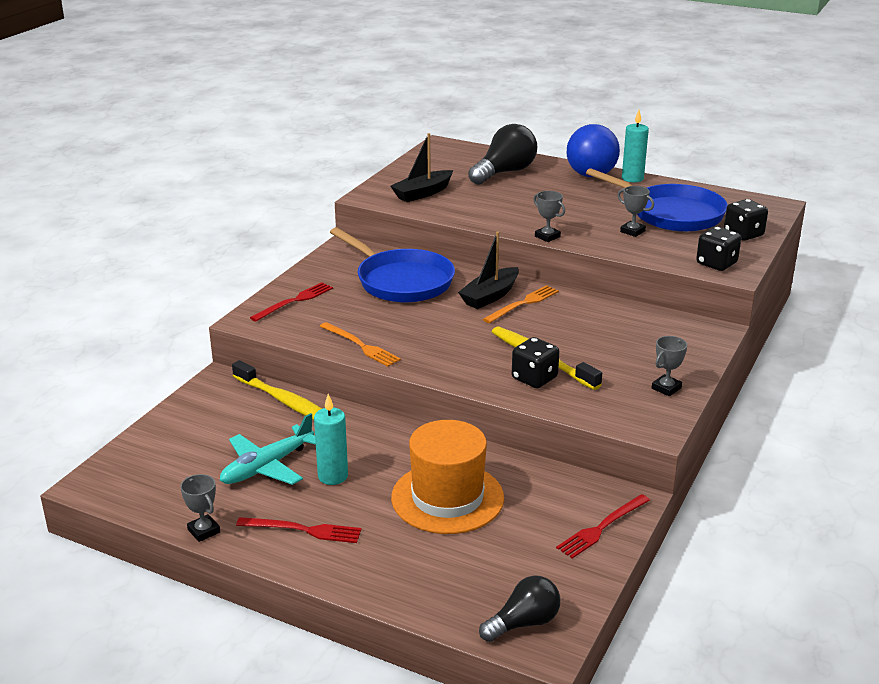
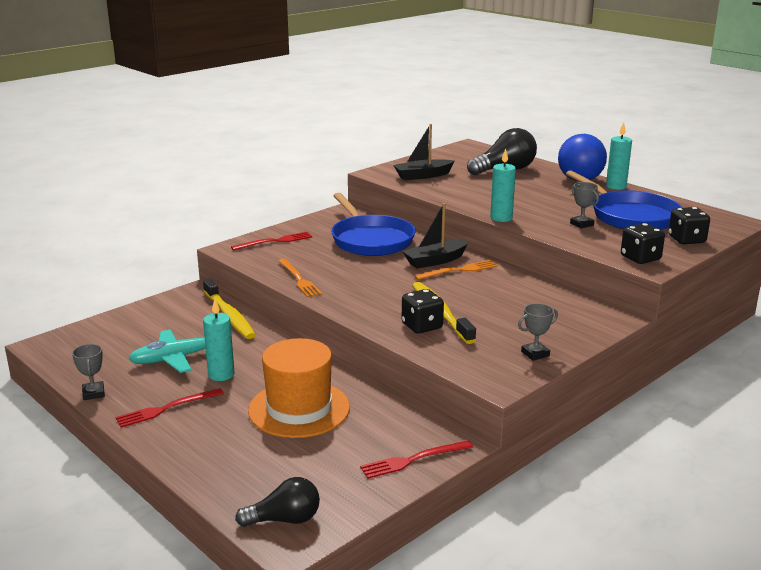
camera: 20 degrees right, 5 degrees down
(303, 530) = (166, 408): red fork -> red fork turned 120 degrees clockwise
(547, 236) = (501, 218): grey trophy -> turquoise candle

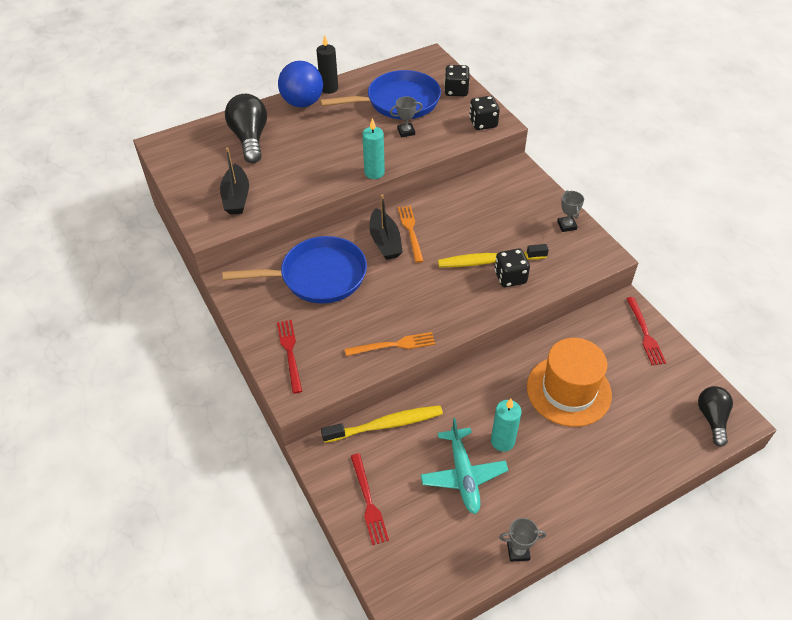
camera: 75 degrees left, 25 degrees up
(166, 408) = (555, 488): red fork -> red fork (368, 501)
(616, 186) = (329, 88): turquoise candle -> black candle

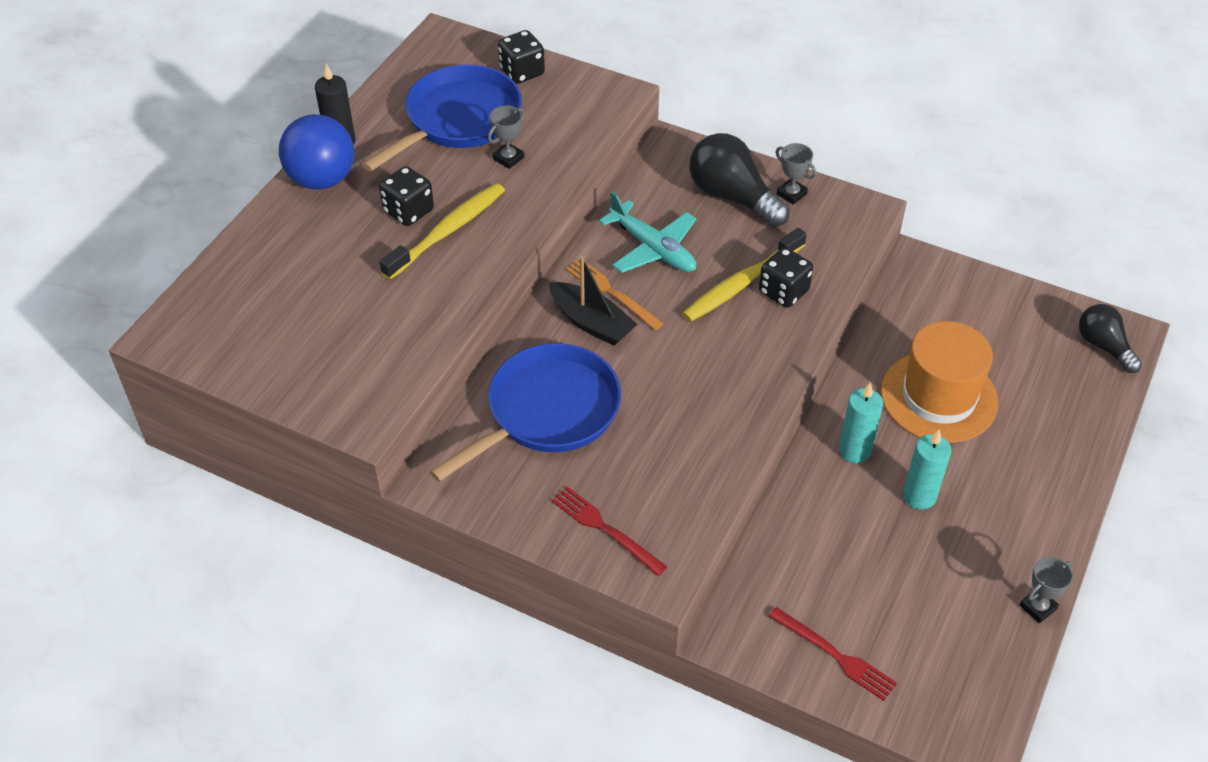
camera: 35 degrees left, 0 degrees up
(236, 197) = (360, 357): black boat -> none
(250, 139) = (296, 266): black light bulb -> black light bulb (732, 197)
(374, 173) = (519, 234): turquoise candle -> turquoise candle (855, 450)
(386, 425) = (774, 555): yellow toothbrush -> yellow toothbrush (447, 231)
(393, 345) = (723, 448): orange fork -> none
(463, 475) = (911, 560): turquoise plane -> turquoise plane (653, 248)
(483, 123) = (598, 103): black dice -> black dice (408, 211)
(645, 333) = (962, 285): red fork -> none

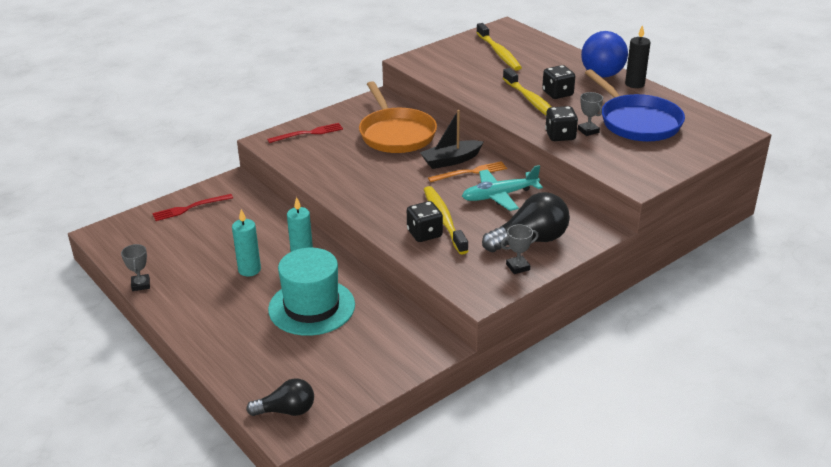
camera: 115 degrees right, 15 degrees down
(284, 314) = (499, 52): none -> yellow toothbrush
(522, 72) = (681, 153): black dice -> black dice (560, 136)
(546, 412) = (396, 134): blue pan -> orange pan
(939, 397) = (311, 307): orange hat -> turquoise hat

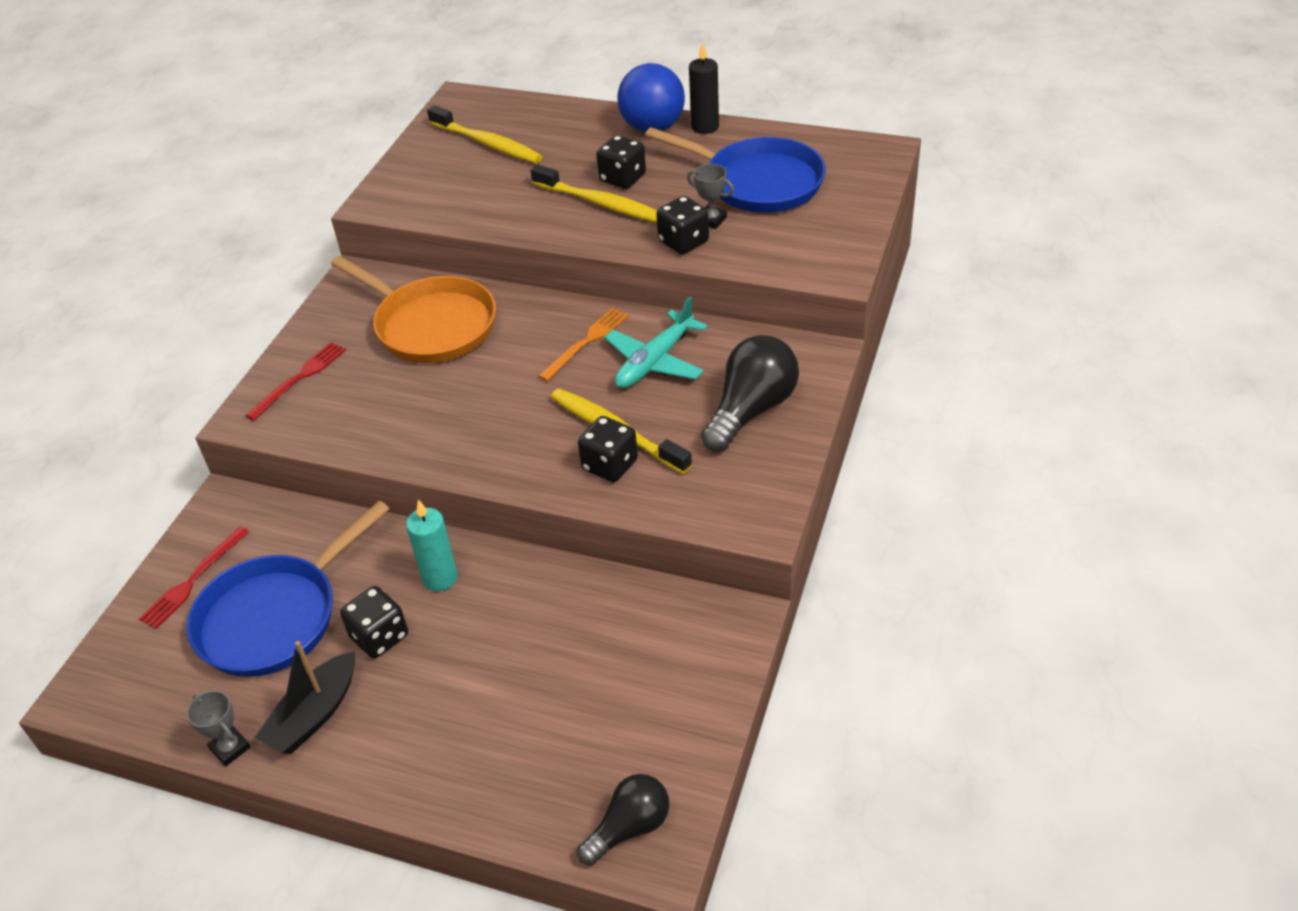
camera: 30 degrees left, 10 degrees up
(211, 240) = (276, 616): none -> blue pan
(249, 270) = (379, 637): turquoise candle -> black dice
(311, 307) = (522, 649): turquoise hat -> none
(451, 160) = (544, 335): black boat -> black boat (314, 714)
(518, 267) = (770, 457): grey trophy -> none

